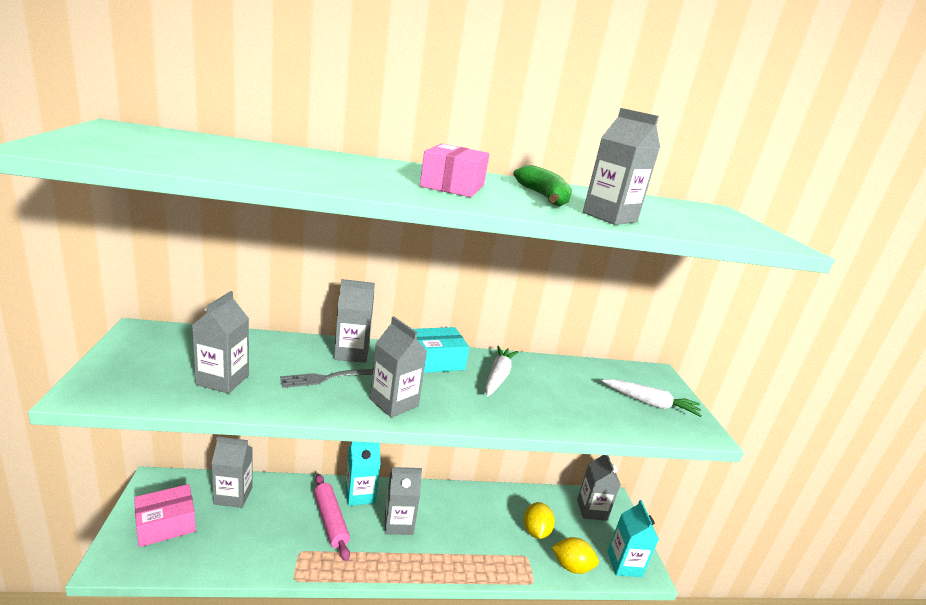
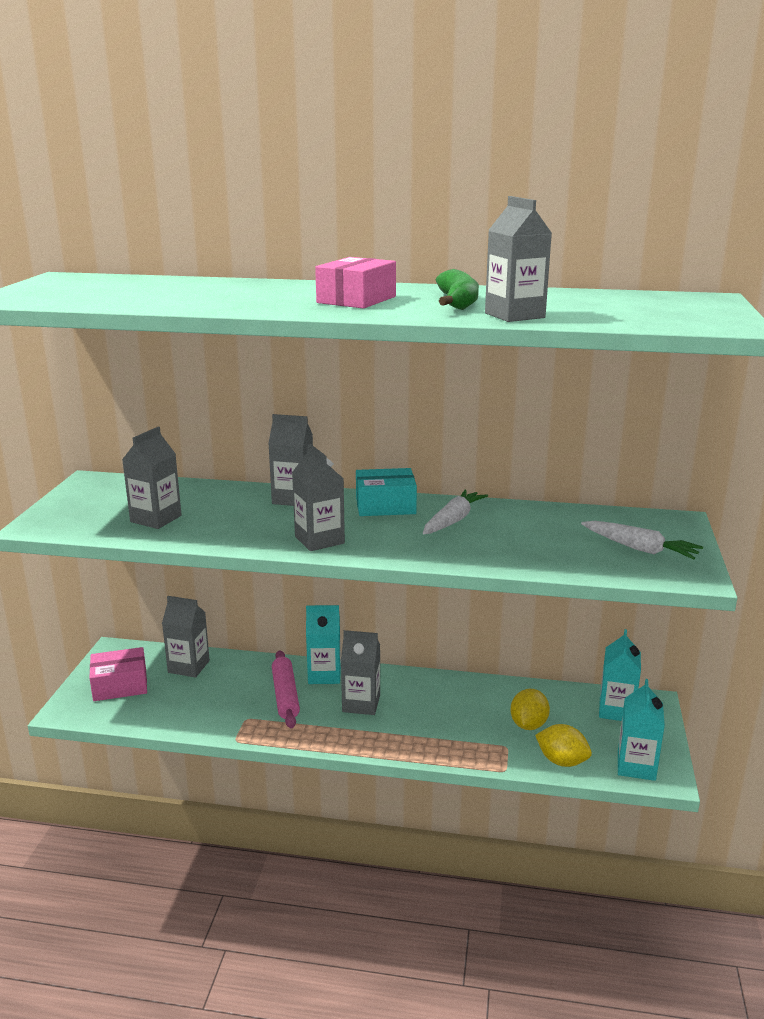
camera: 20 degrees right, 0 degrees up
(328, 378) = (259, 519): grey fork -> none
(591, 509) = (616, 710): grey carton -> turquoise carton

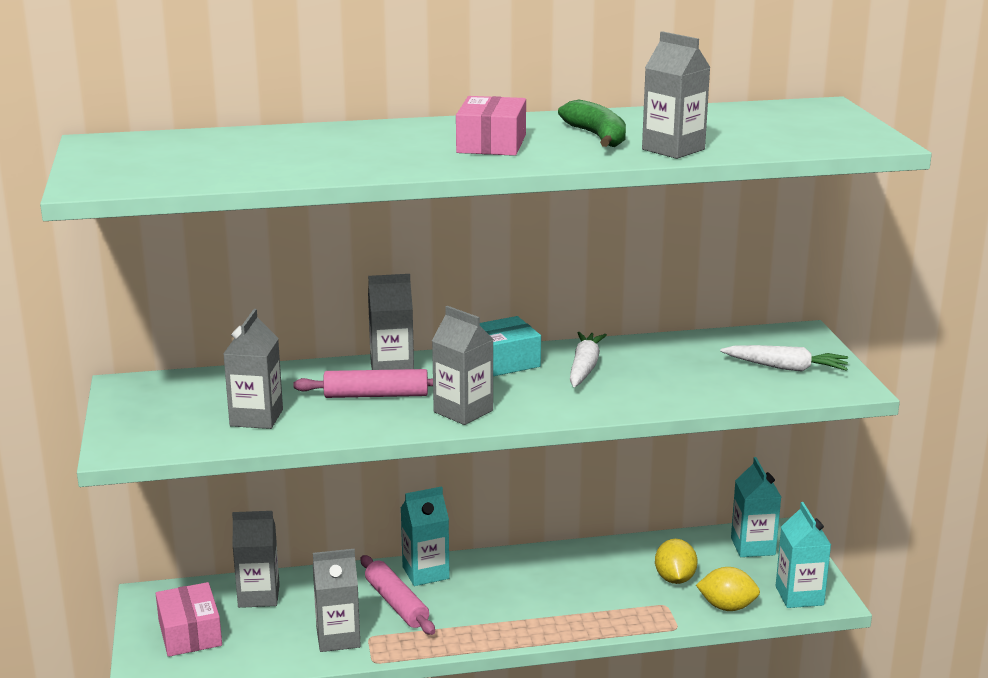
camera: 20 degrees left, 0 degrees up
(120, 685) = (190, 633): pink box -> pink box turned 75 degrees counterclockwise
(262, 516) = (376, 395): none -> pink rolling pin
(361, 704) = (487, 594): grey carton -> grey carton (338, 638)

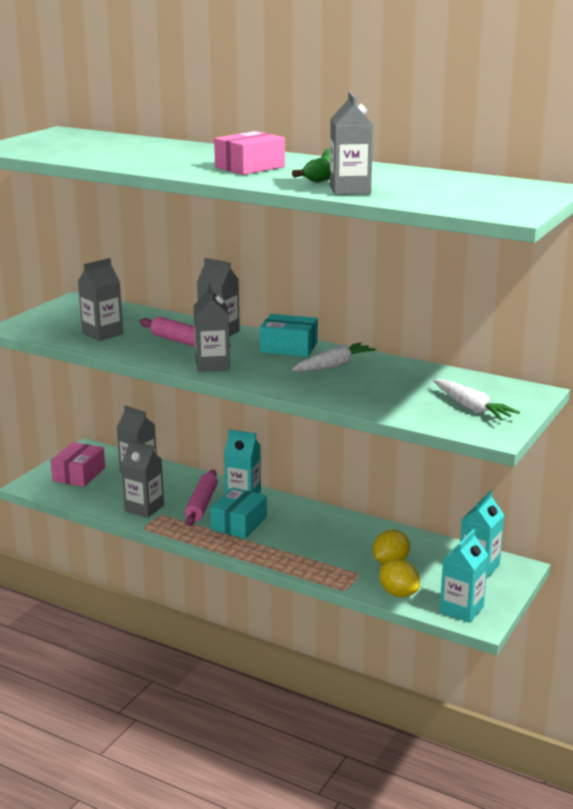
camera: 40 degrees right, 0 degrees up
(470, 607) = (239, 523): none -> turquoise box

